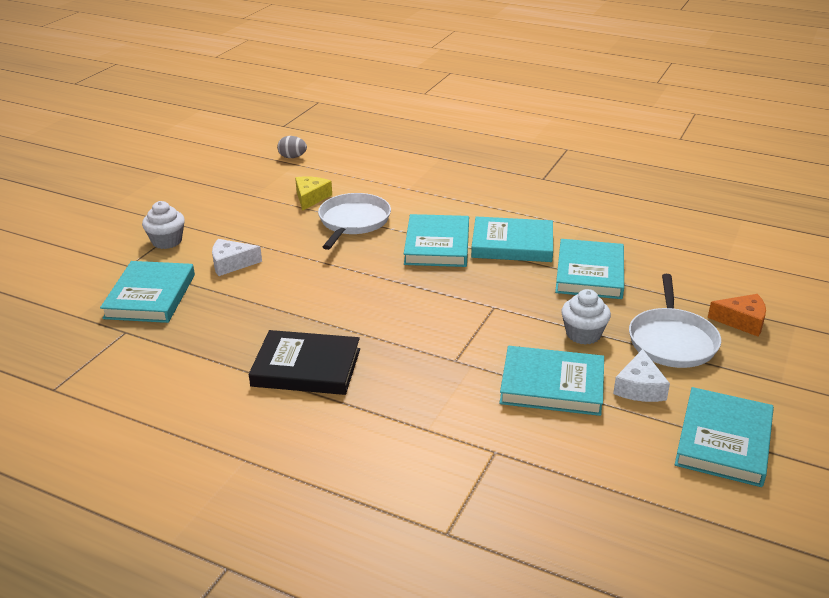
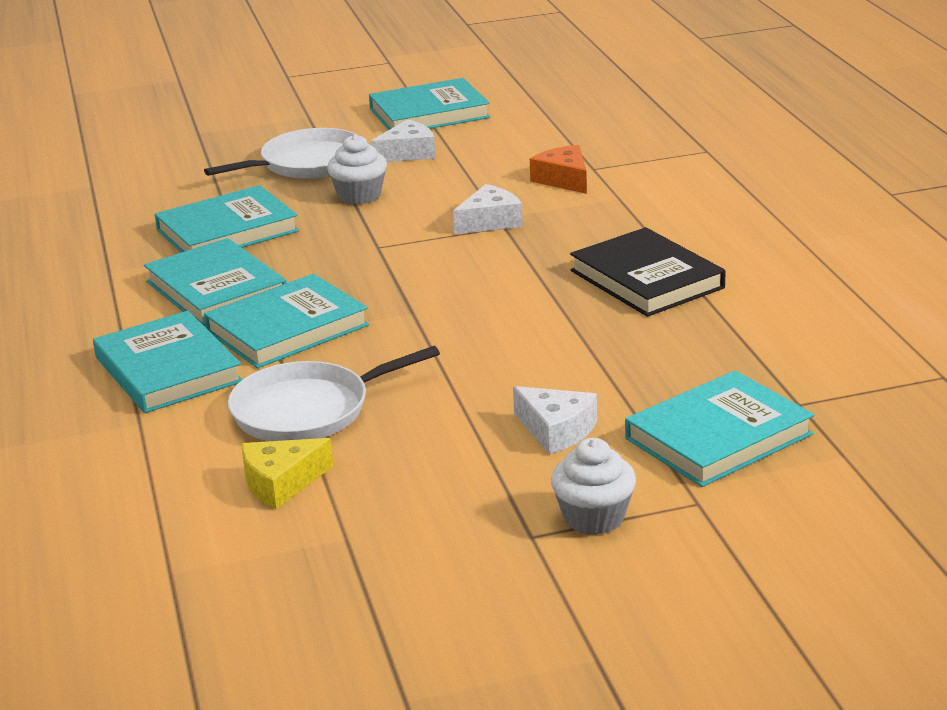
camera: 130 degrees left, 5 degrees down
(292, 157) = (144, 594): grey egg -> none
(470, 359) = (490, 222): none -> white cheese
(552, 385) = (466, 180): turquoise book -> turquoise book (168, 369)
(742, 321) = (224, 150): orange cheese -> orange cheese (564, 179)

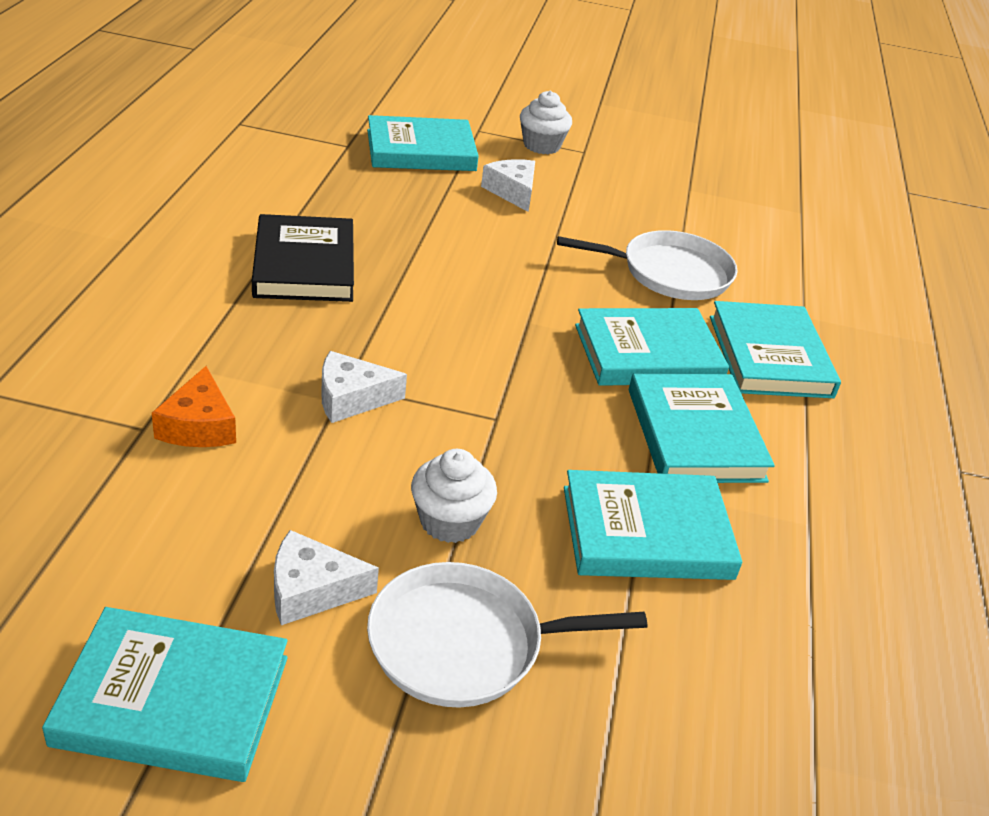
camera: 160 degrees left, 10 degrees up
(281, 483) = (713, 233): yellow cheese -> none

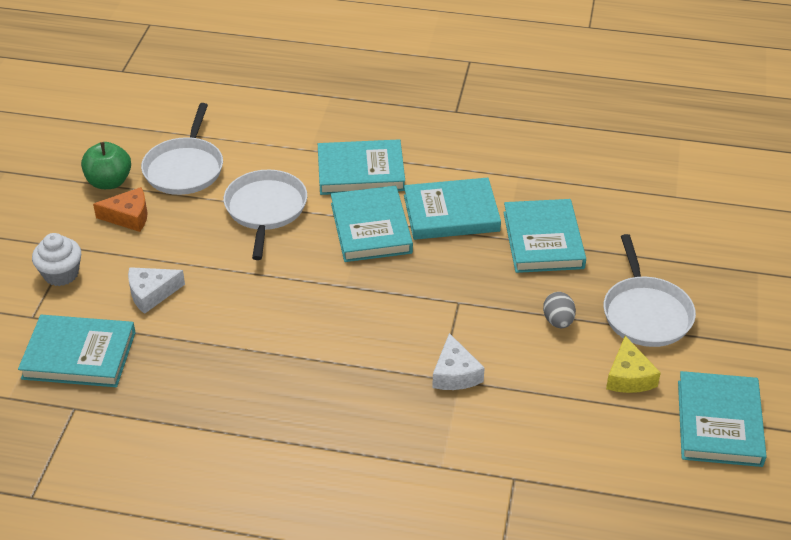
camera: 85 degrees left, 5 degrees up
(199, 425) = (503, 449): orange cheese -> orange cheese (128, 216)
(304, 265) = (291, 416): black book -> none
(311, 590) = (629, 376): white cheese -> yellow cheese
(421, 150) = (79, 355): turquoise book -> turquoise book turned 75 degrees counterclockwise
(449, 521) = (558, 321): white cupcake -> grey egg
(696, 176) = (109, 182): none -> green apple
(735, 222) = (185, 168): none -> white pan

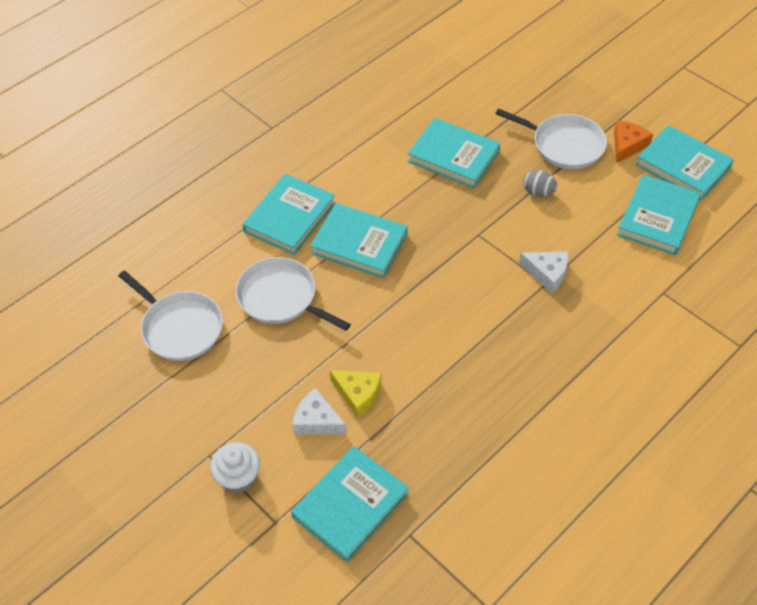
camera: 55 degrees left, 10 degrees up
(109, 182) = (147, 390): green apple -> none
(128, 216) = (206, 395): orange cheese -> orange cheese (627, 145)
(151, 293) = (317, 421): white cheese -> white cheese turned 105 degrees clockwise
(451, 213) = (383, 190): turquoise book -> turquoise book (657, 218)
(629, 376) = (614, 185): yellow cheese -> yellow cheese (358, 394)

